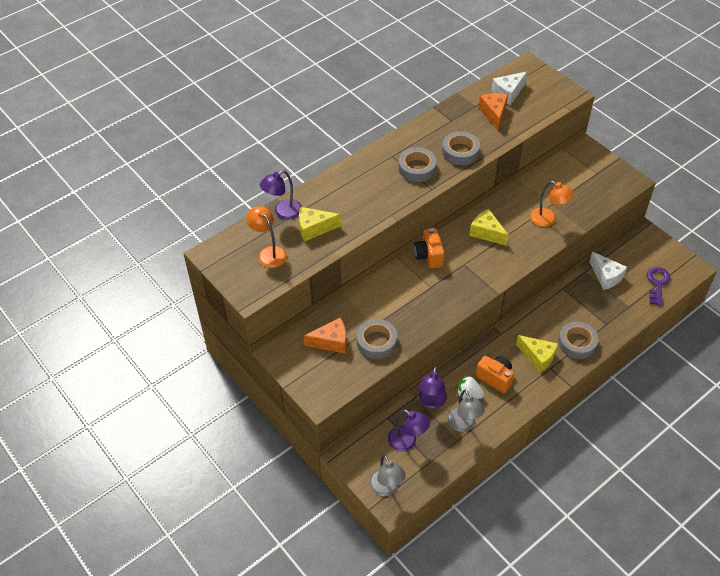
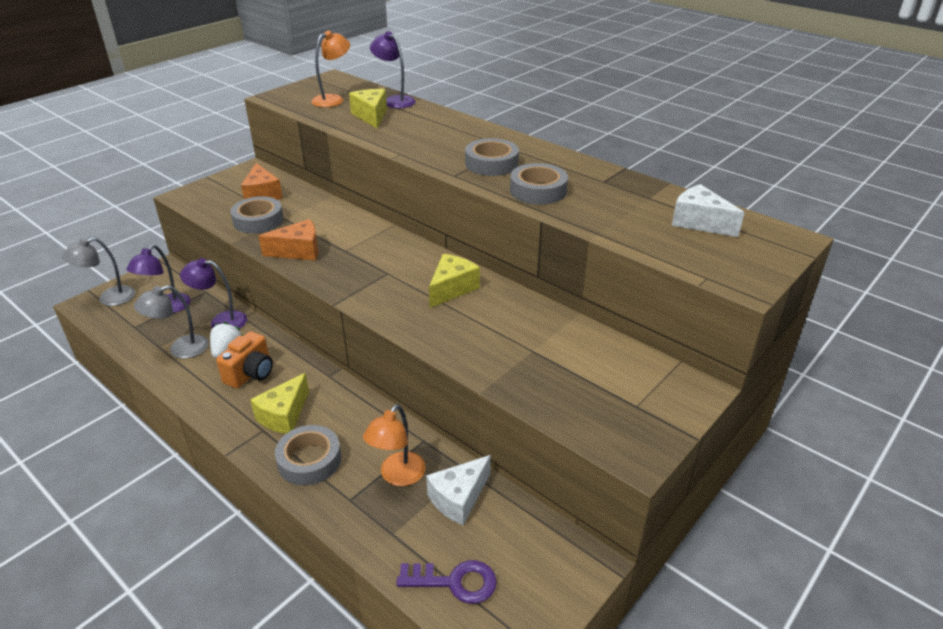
camera: 80 degrees right, 15 degrees down
(429, 256) = (399, 245): orange camera -> none
(494, 114) = (639, 212): orange cheese -> orange cheese (298, 251)
(548, 220) = (495, 347): orange lamp -> orange lamp (397, 476)

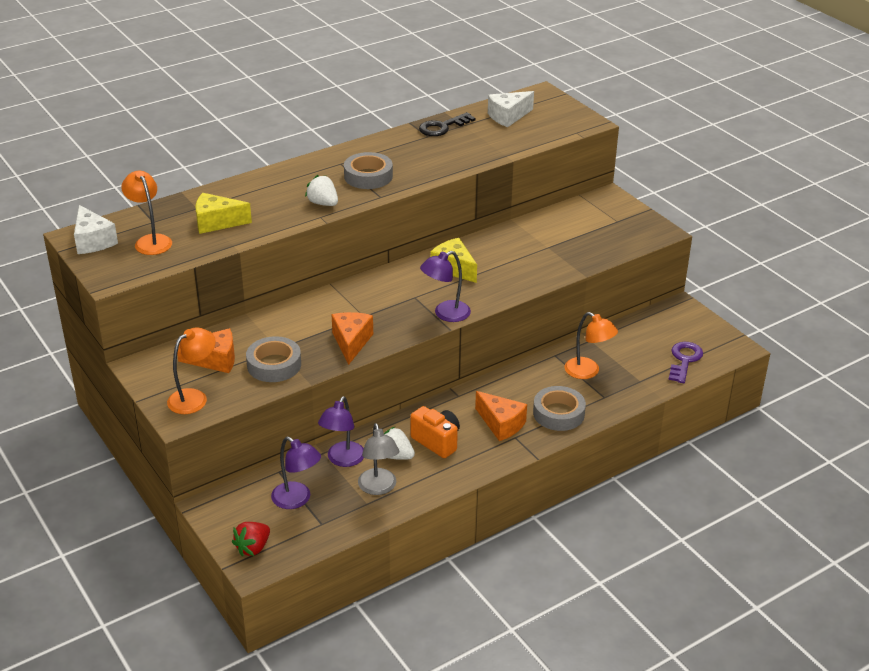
camera: 75 degrees left, 0 degrees up
(109, 298) = (253, 548): grey lamp -> red strawberry
(210, 196) = (194, 397): none -> orange lamp
(284, 415) = (501, 424): yellow cheese -> orange cheese
(394, 100) = (183, 205): purple lamp -> purple lamp (445, 314)
(425, 151) = (323, 203): none -> white strawberry
(459, 498) = (616, 347): white cheese -> white cheese (93, 241)
(538, 190) = (429, 165): grey tape -> none
(631, 186) = (442, 127): none -> black key

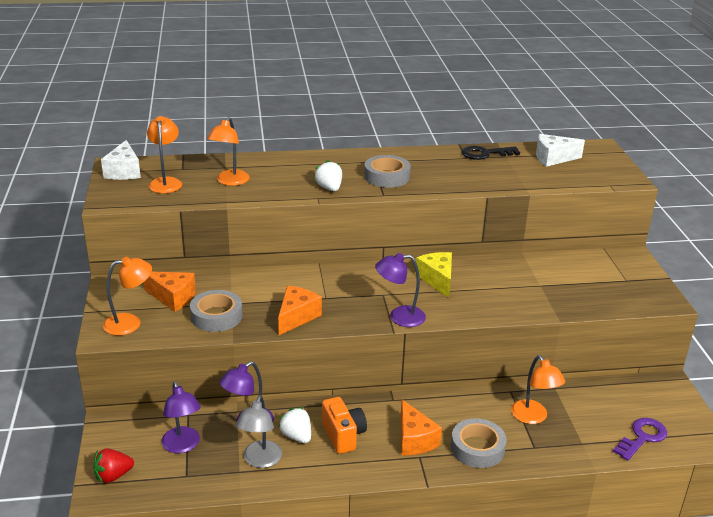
camera: 25 degrees right, 5 degrees down
(217, 222) = (230, 181): yellow cheese -> orange lamp

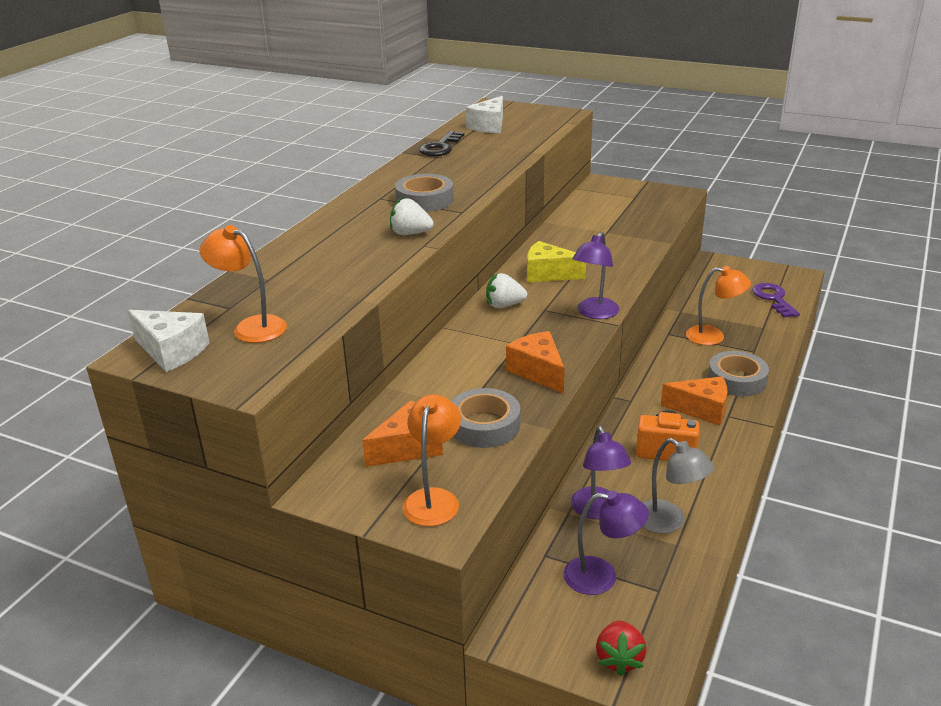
camera: 55 degrees left, 0 degrees up
(230, 181) = (312, 285): orange lamp -> none
(296, 436) = (645, 482): white strawberry -> white strawberry (504, 305)

